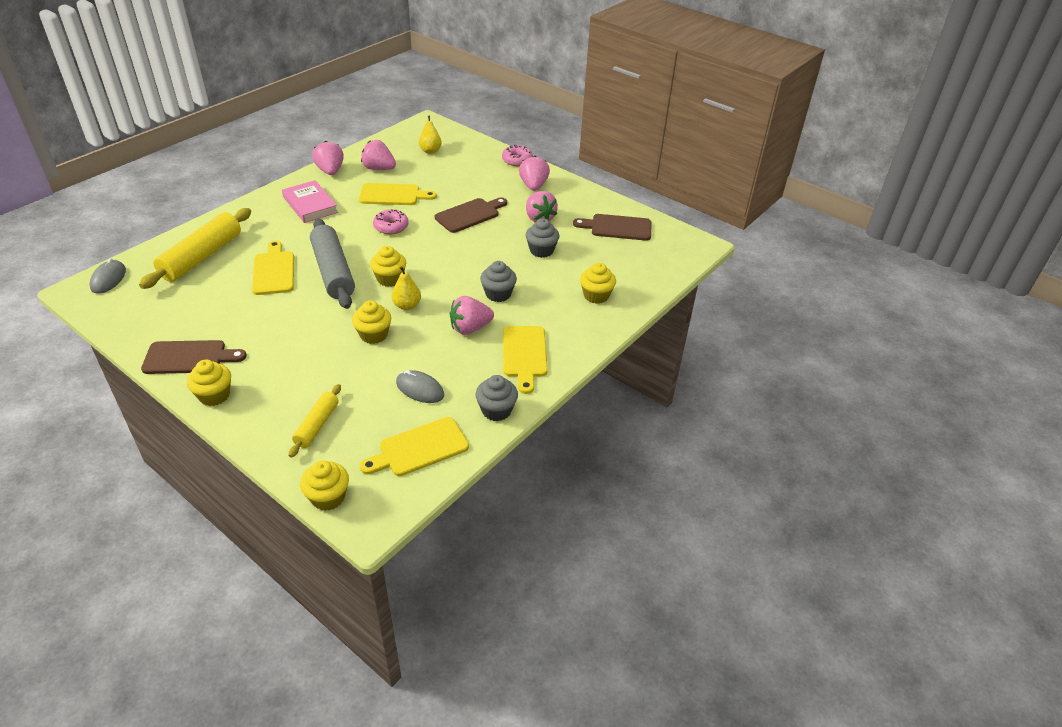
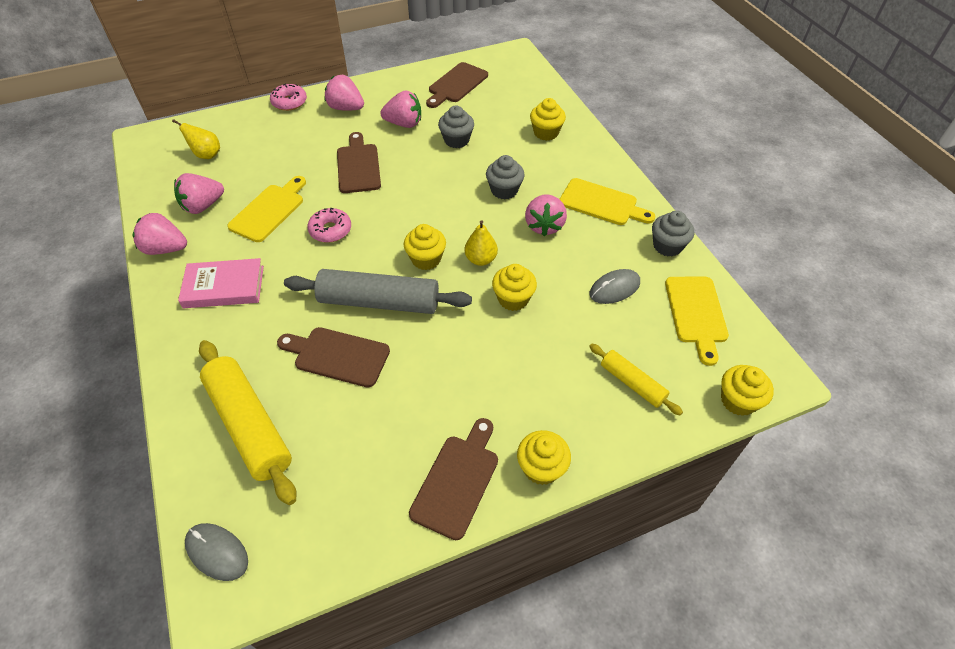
camera: 60 degrees left, 10 degrees up
(274, 271) = (337, 356): yellow cutting board -> brown cutting board

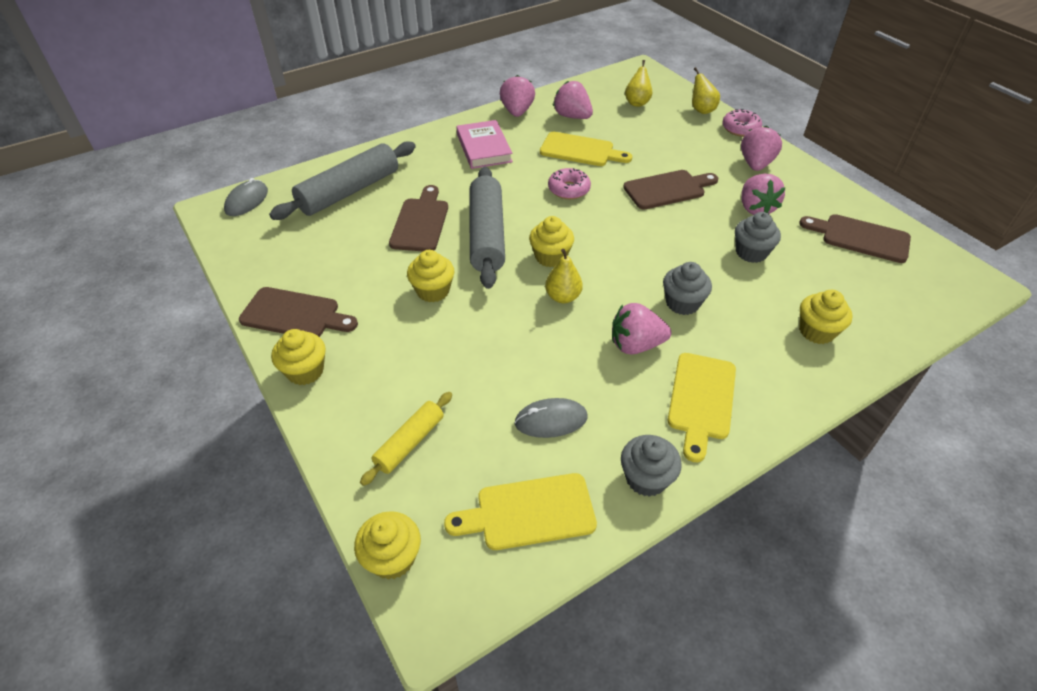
camera: 80 degrees right, 5 degrees down
(246, 117) = (701, 110): none -> yellow pear
(250, 425) = (349, 191): yellow rolling pin -> grey rolling pin
(513, 299) = (512, 329): yellow cupcake -> yellow cupcake (433, 291)
(614, 288) = (551, 420): grey mouse -> grey mouse turned 60 degrees counterclockwise

